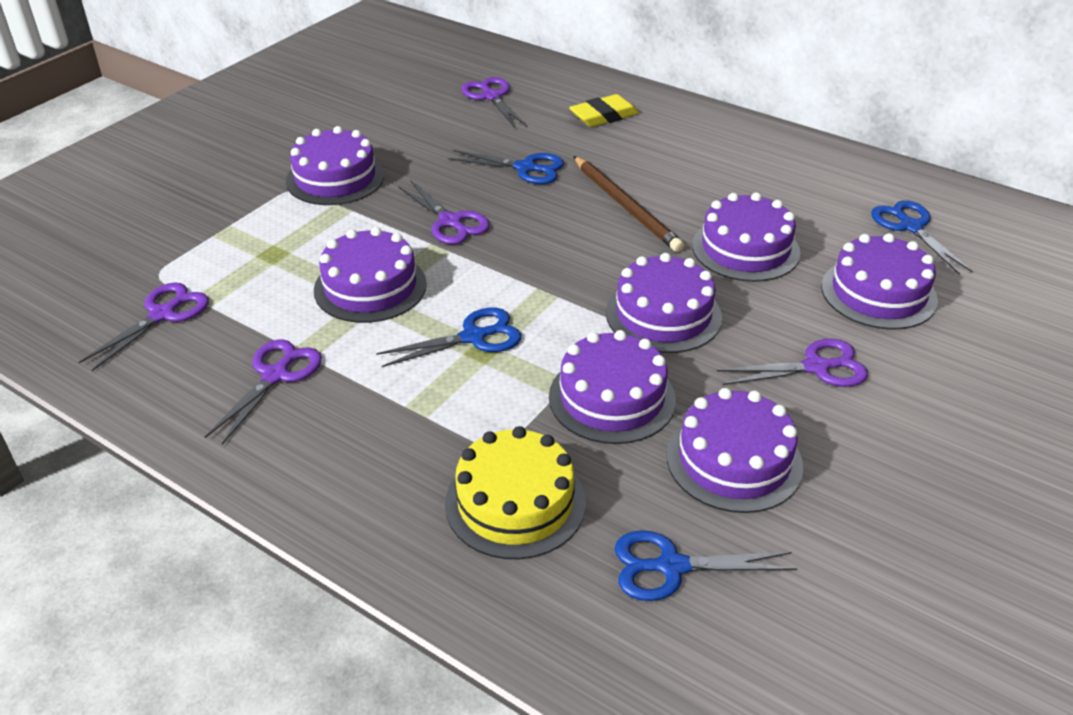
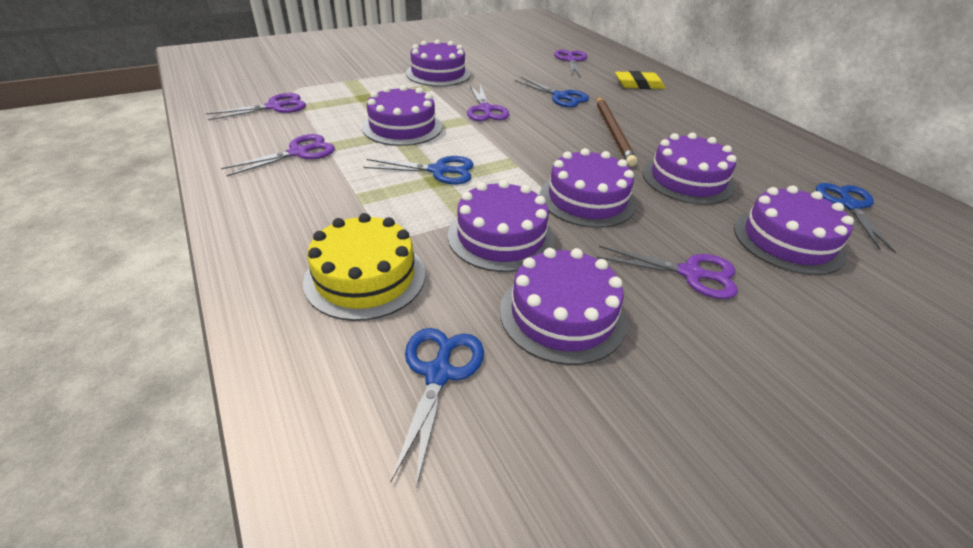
camera: 25 degrees right, 0 degrees up
(671, 566) = (438, 373): blue scissors -> blue scissors turned 75 degrees clockwise

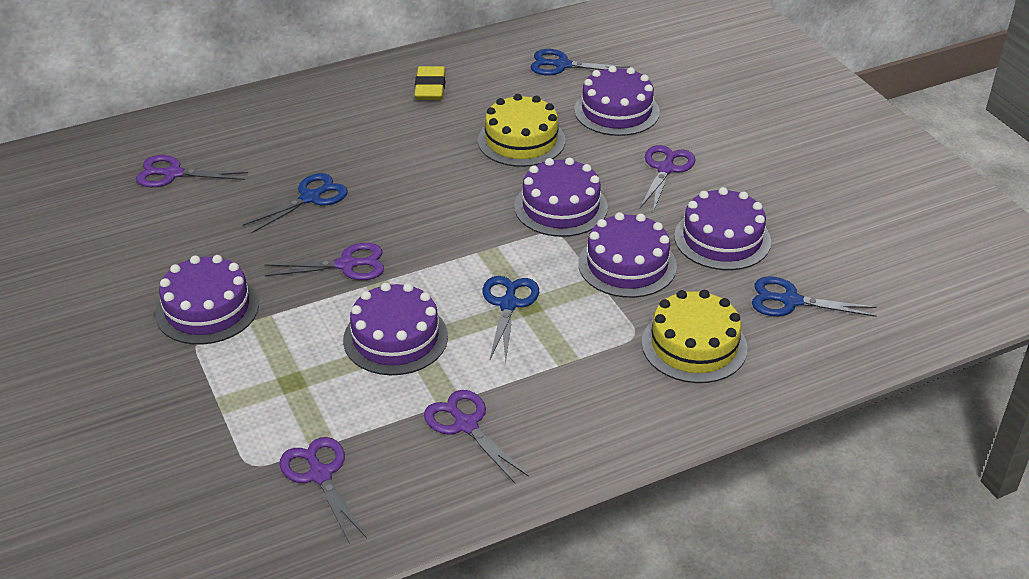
camera: 85 degrees left, 0 degrees up
(613, 132) = (417, 170): brown pencil -> none
(638, 84) = (277, 128): yellow eraser -> yellow eraser (430, 88)
(687, 179) = (521, 140): purple cake -> yellow cake

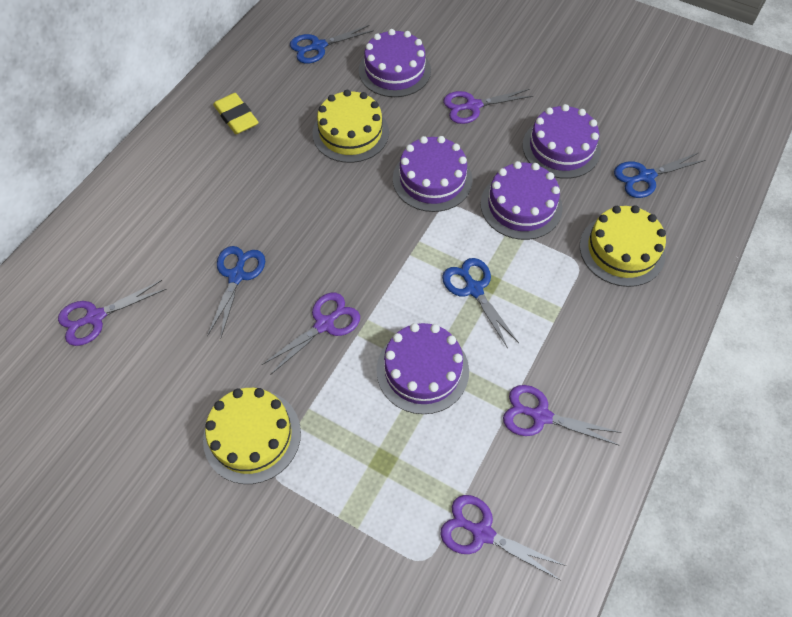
camera: 35 degrees left, 20 degrees up
(207, 309) = (252, 436): purple cake -> yellow cake
(665, 169) = (473, 106): purple scissors -> purple scissors turned 90 degrees counterclockwise

